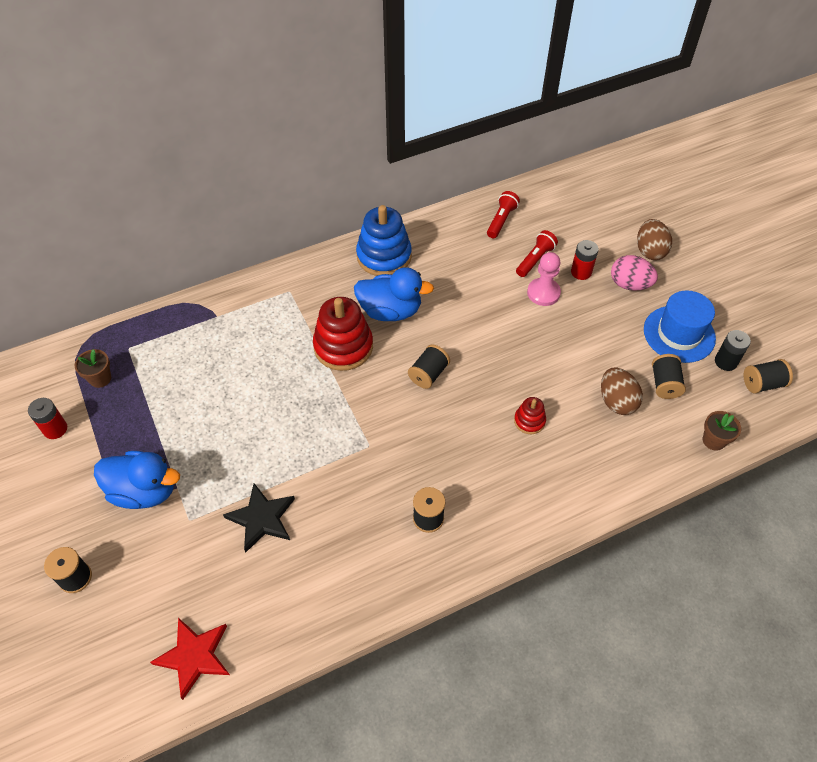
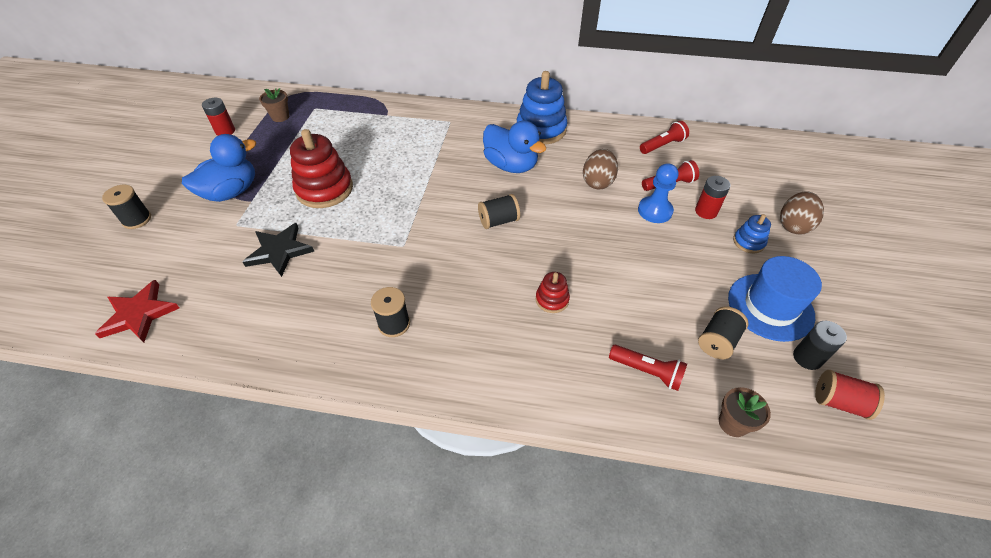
camera: 35 degrees right, 5 degrees down
(144, 491) = (231, 192): blue duck -> blue duck turned 90 degrees counterclockwise
(343, 347) = (452, 172): red stacking toy -> red stacking toy (324, 189)
(543, 293) = (655, 211): pink pawn -> blue pawn
(616, 401) = (652, 329): brown egg -> brown egg (598, 182)
(629, 284) = (748, 242): pink egg -> blue stacking toy
(637, 437) = (647, 372): none -> red flashlight
(762, 384) = (839, 402): black spool -> red spool

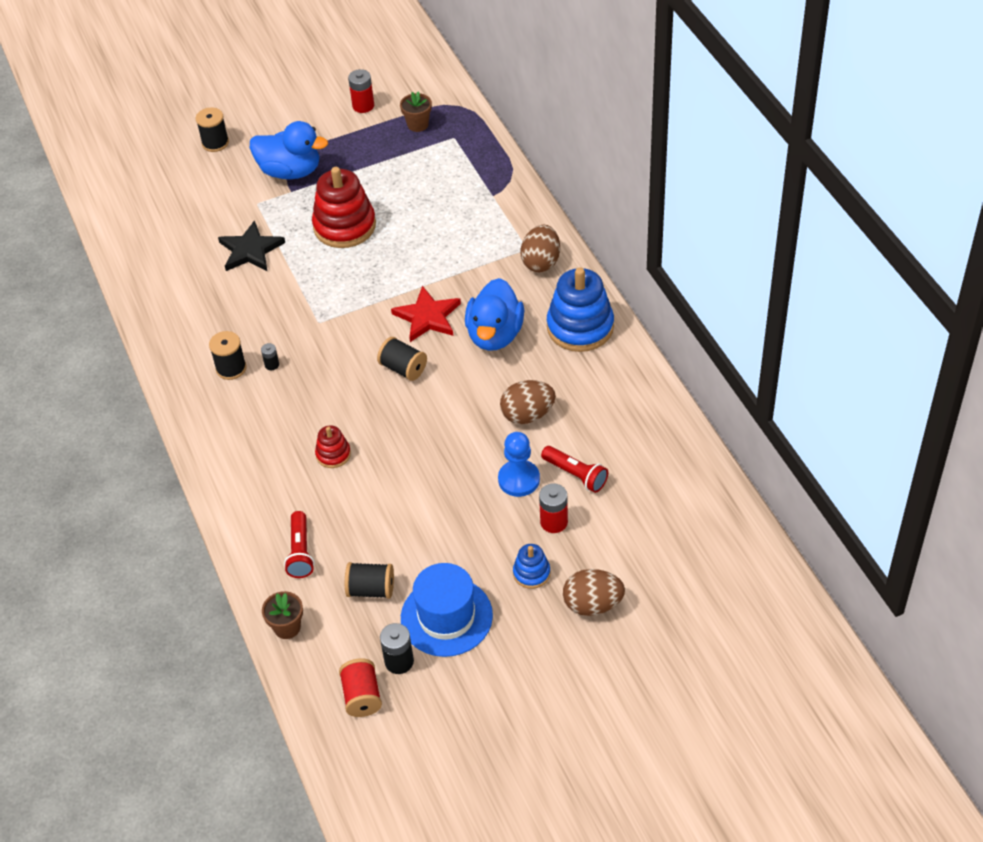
camera: 60 degrees right, 0 degrees up
(139, 314) = (133, 221): red star -> red star (427, 317)
(418, 294) = (272, 365): none -> black battery
(468, 121) = (541, 262): none -> brown egg
(662, 145) = (646, 443): red flashlight -> none

